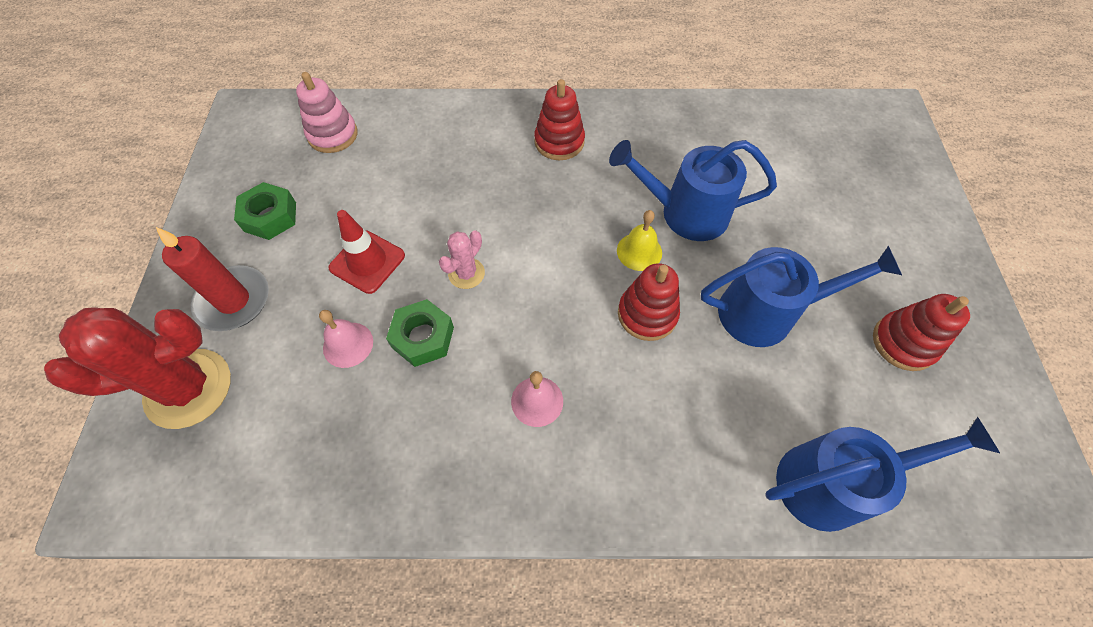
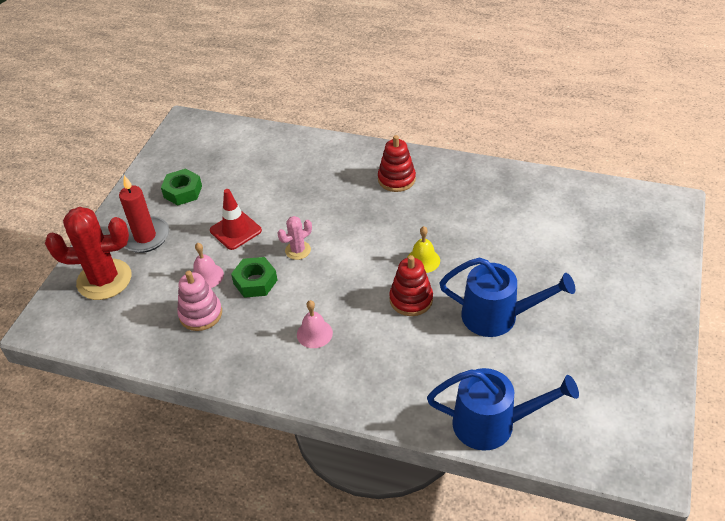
camera: 20 degrees right, 15 degrees down
(333, 135) = (240, 147): pink stacking toy -> pink stacking toy (200, 314)
(684, 213) = (467, 242): blue watering can -> none
(903, 343) = (590, 356): red stacking toy -> none

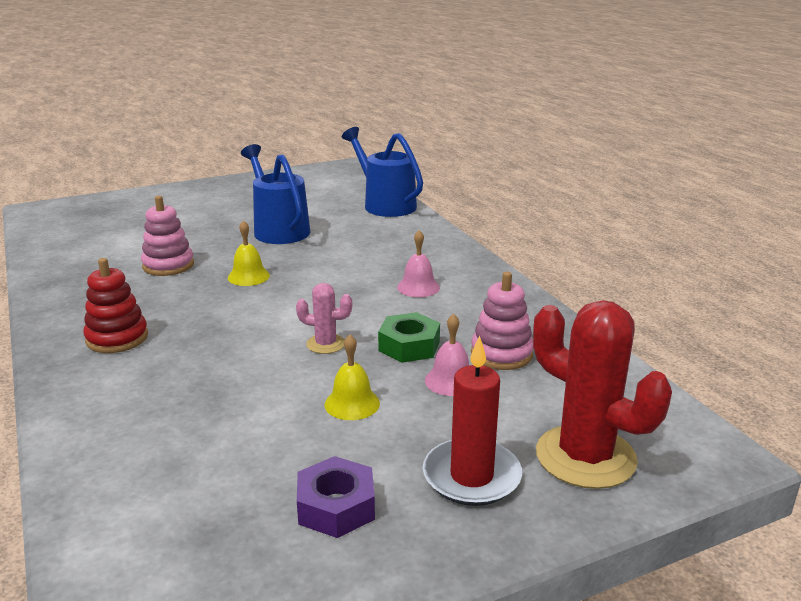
camera: 135 degrees left, 20 degrees down
(183, 191) = (336, 507): green nut -> purple nut
(235, 230) = (352, 403): red traffic cone -> yellow bell
(411, 299) = (310, 264): red stacking toy -> none
(482, 231) = (168, 265): none -> pink stacking toy

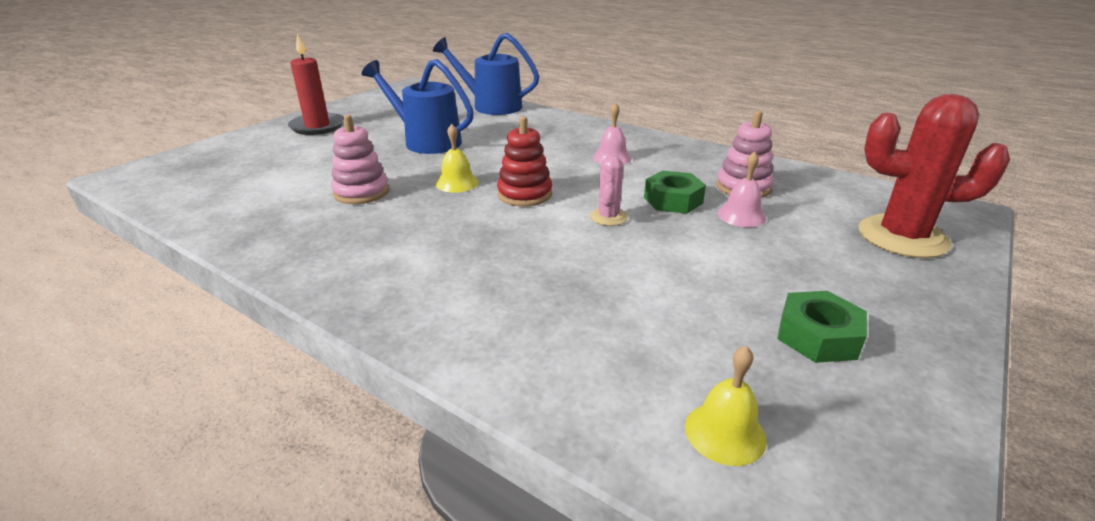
camera: 30 degrees left, 5 degrees up
(117, 338) = (405, 268): red stacking toy -> red stacking toy (524, 194)
(325, 344) = (608, 217): pink cactus -> pink cactus turned 60 degrees counterclockwise
(336, 507) = (818, 336): purple nut -> green nut
(352, 403) = (701, 254): yellow bell -> yellow bell (725, 433)
(471, 476) = (863, 276): red candle -> red candle (317, 126)

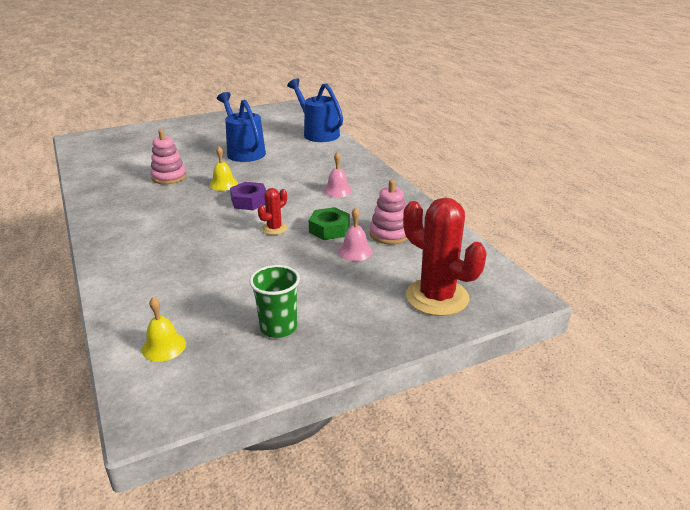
camera: 30 degrees right, 0 degrees up
(317, 126) = (198, 127): red candle -> none
(524, 194) = (249, 201): red stacking toy -> purple nut
(608, 217) = (274, 228): pink cactus -> red cactus
(818, 336) = (278, 327): green nut -> green cup

